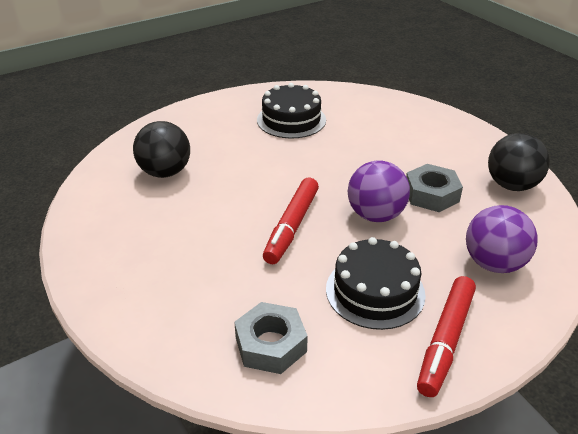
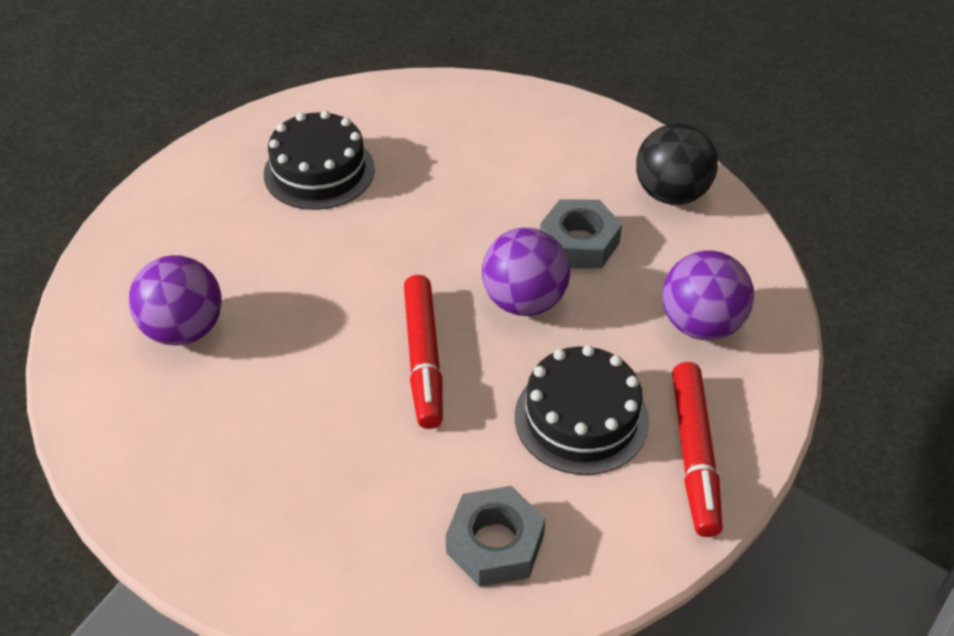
camera: 25 degrees left, 10 degrees up
(165, 172) = (184, 329): black ball -> purple ball

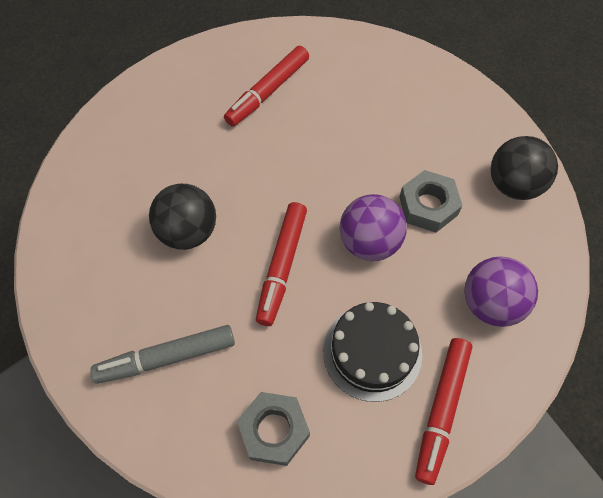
camera: 20 degrees right, 15 degrees up
(184, 329) = (134, 192): purple ball -> none
(280, 354) = (188, 231): none -> black ball
(313, 506) = (166, 358): none -> grey marker
(319, 171) = (268, 92): black cake -> red marker

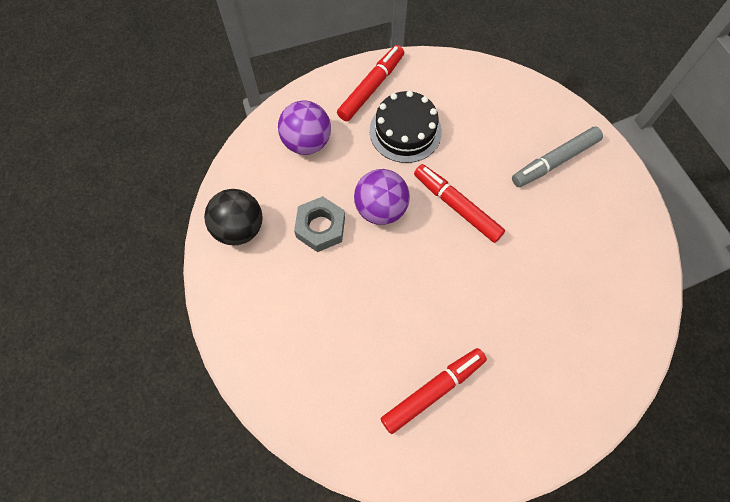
camera: 165 degrees left, 5 degrees up
(166, 358) = (554, 161): grey marker -> grey marker turned 150 degrees clockwise
(188, 231) = (531, 255): black ball -> none
(274, 430) = (485, 101): grey nut -> none
(282, 266) = (457, 206): red marker -> red marker turned 75 degrees counterclockwise

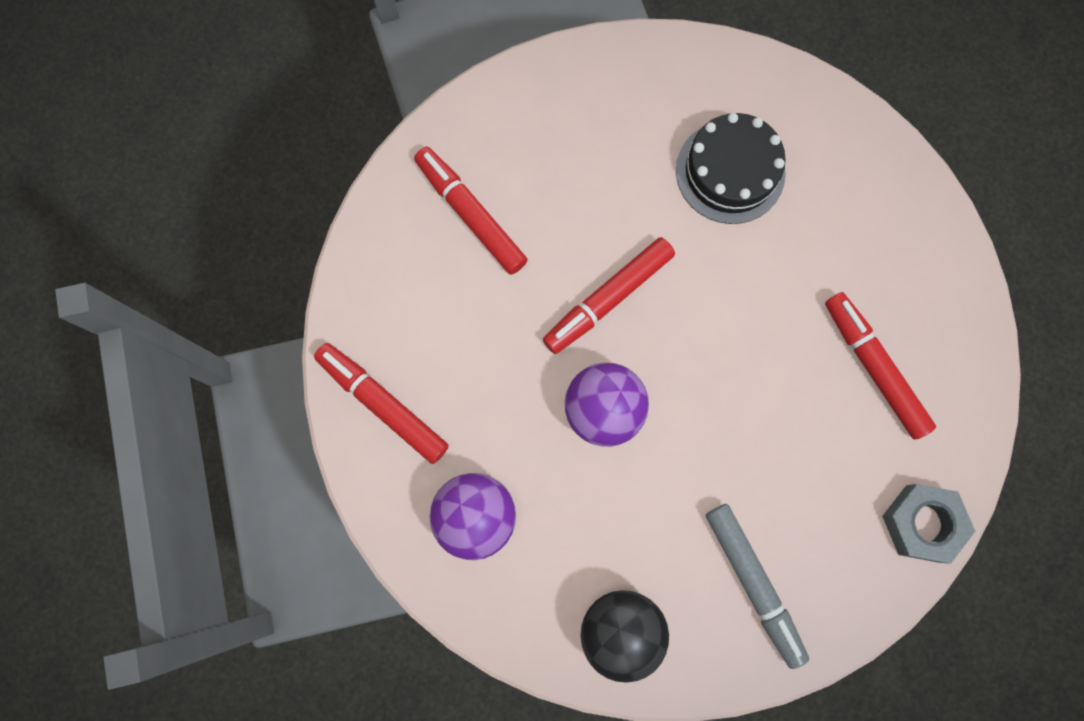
camera: 85 degrees left, 10 degrees up
(320, 227) = (628, 503): grey nut -> grey nut (922, 523)
(405, 131) = (472, 359): black cake -> black cake (730, 172)
(500, 122) = (470, 214): none -> red marker
(554, 161) = (546, 149): grey marker -> grey marker (753, 583)

